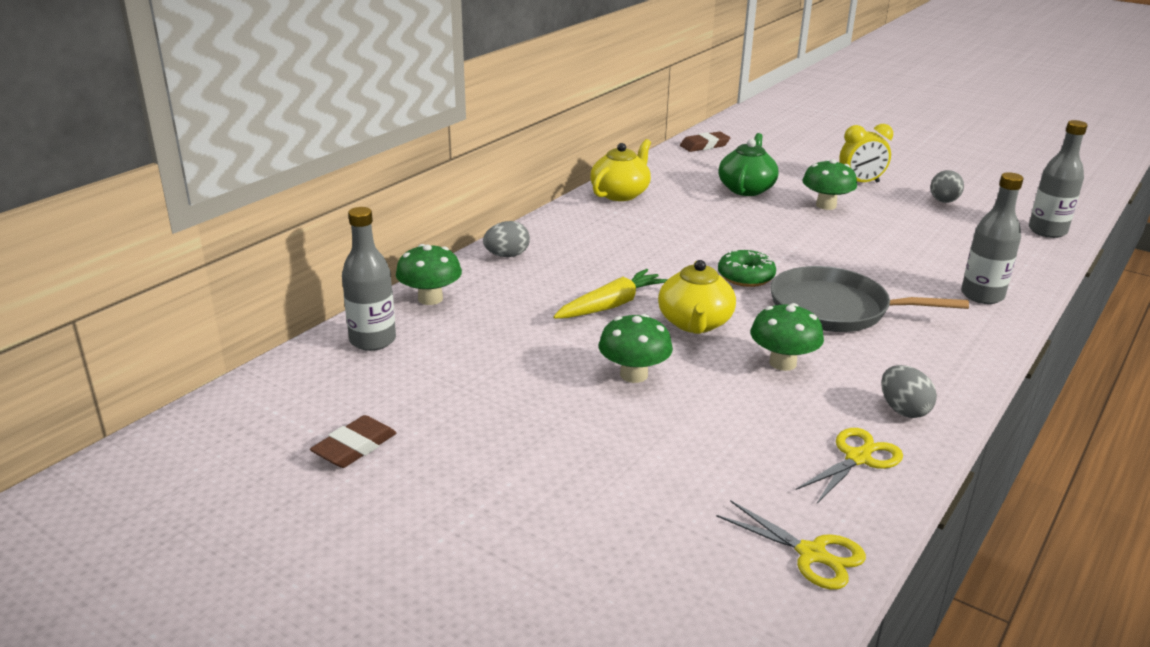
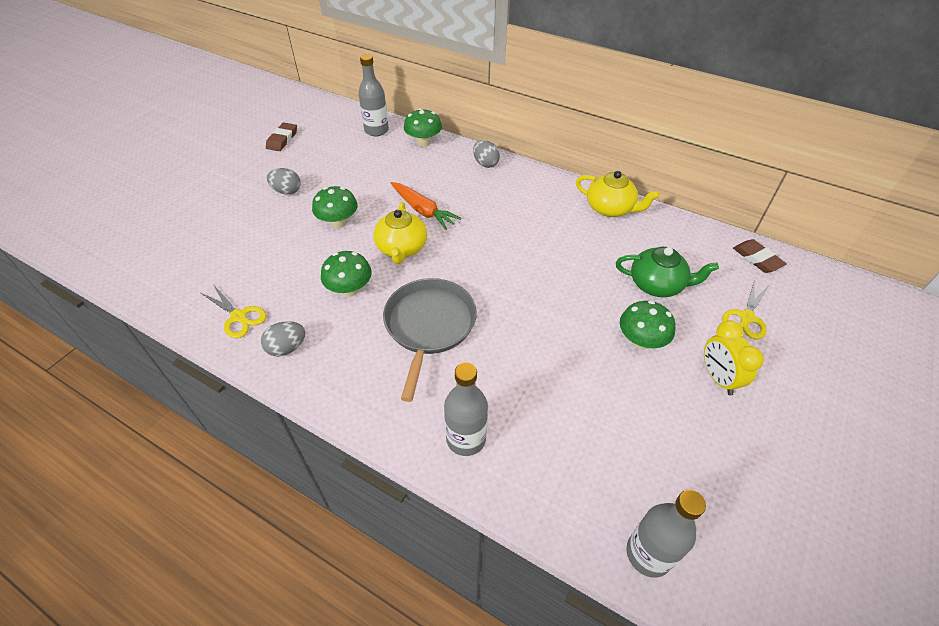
camera: 85 degrees right, 20 degrees up
(354, 447) = (282, 139): brown eraser -> brown eraser turned 75 degrees clockwise
(611, 305) = (423, 210): yellow carrot -> orange carrot
(695, 323) = (401, 248): yellow teapot -> yellow teapot turned 90 degrees counterclockwise
(745, 277) = (475, 276): green donut -> none
(811, 554) = (163, 288): yellow scissors -> yellow scissors (746, 317)
(943, 201) = (698, 453): grey egg -> grey egg (287, 191)

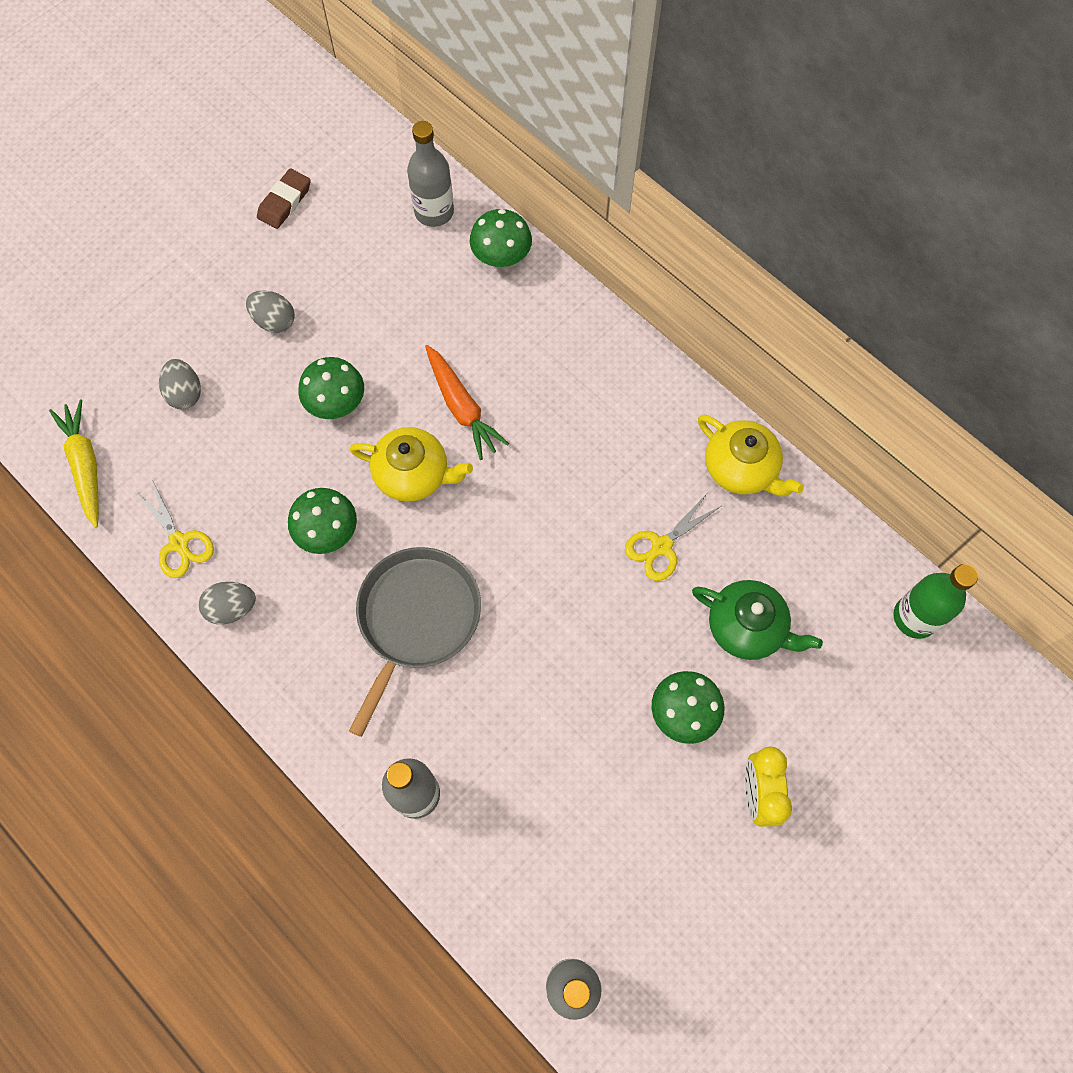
camera: 15 degrees right, 20 degrees up
(160, 286) = (85, 466): none -> yellow carrot
(401, 248) = (413, 474): yellow teapot -> yellow teapot turned 90 degrees counterclockwise
(485, 163) = (584, 328): grey egg -> grey egg (185, 393)
(746, 317) = (845, 712): yellow scissors -> yellow scissors (662, 546)
(757, 259) = (915, 617): brown eraser -> green bottle

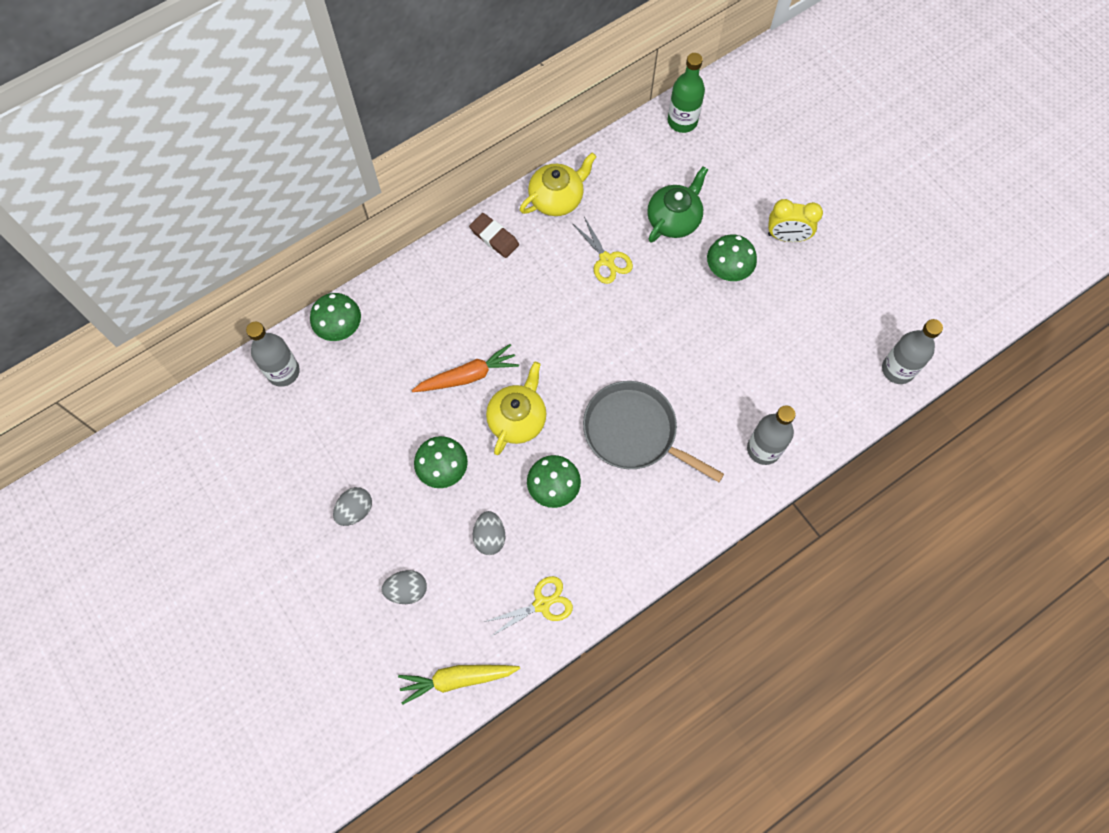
camera: 80 degrees left, 0 degrees up
(232, 608) = (604, 566): grey egg -> grey egg (489, 537)
(285, 202) = (238, 491): brown eraser -> brown eraser (494, 237)

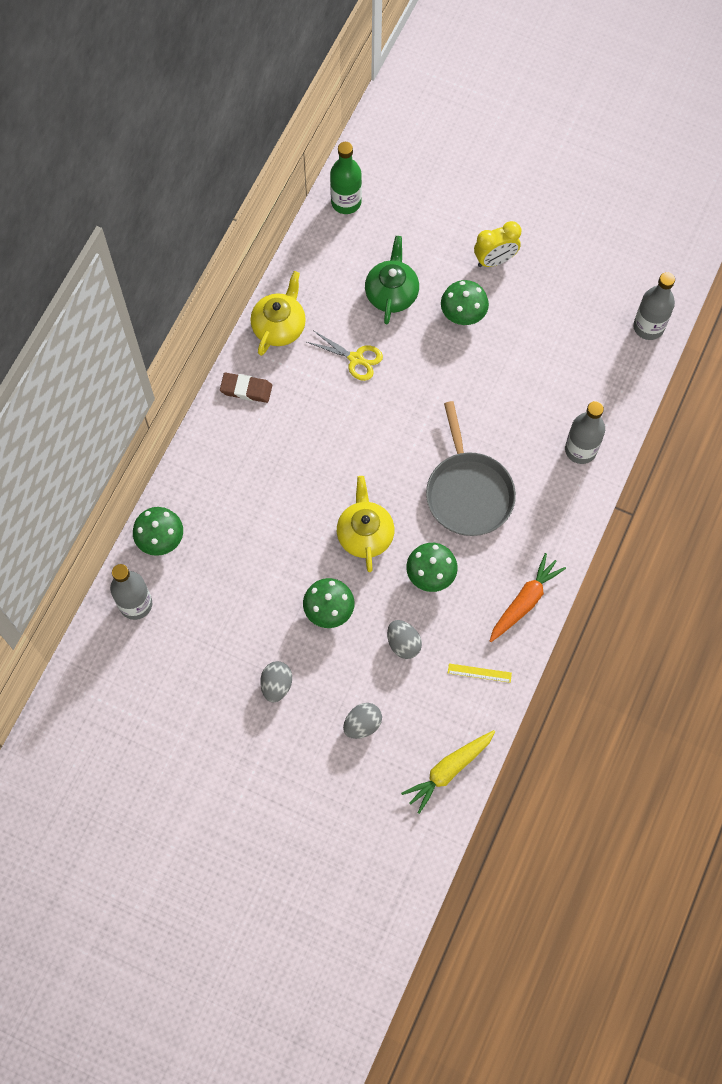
camera: 30 degrees left, 0 degrees up
(467, 376) = (299, 521): orange carrot -> orange carrot (524, 601)
(542, 604) = (479, 673): yellow scissors -> yellow ruler
(634, 432) = (468, 492): grey pan -> grey pan turned 105 degrees counterclockwise

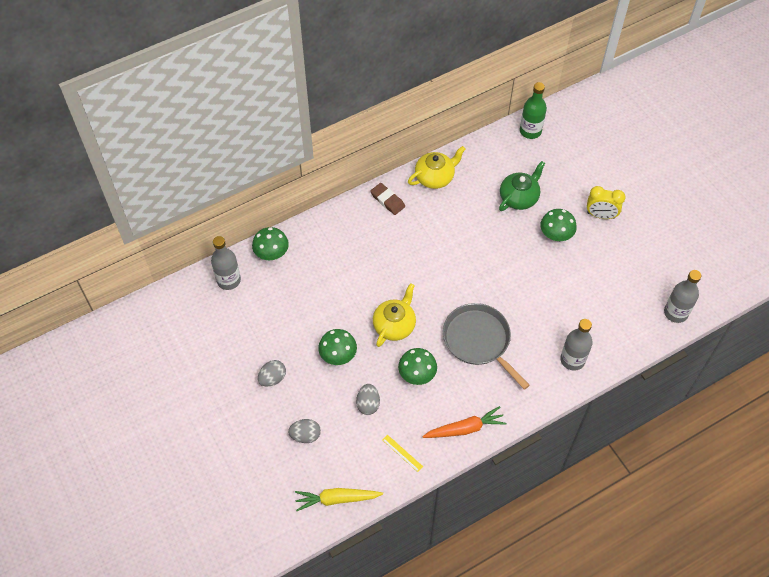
camera: 35 degrees right, 10 degrees down
(356, 359) = (467, 221): yellow scissors -> none
(468, 492) = (478, 341): grey pan -> grey pan turned 120 degrees clockwise

